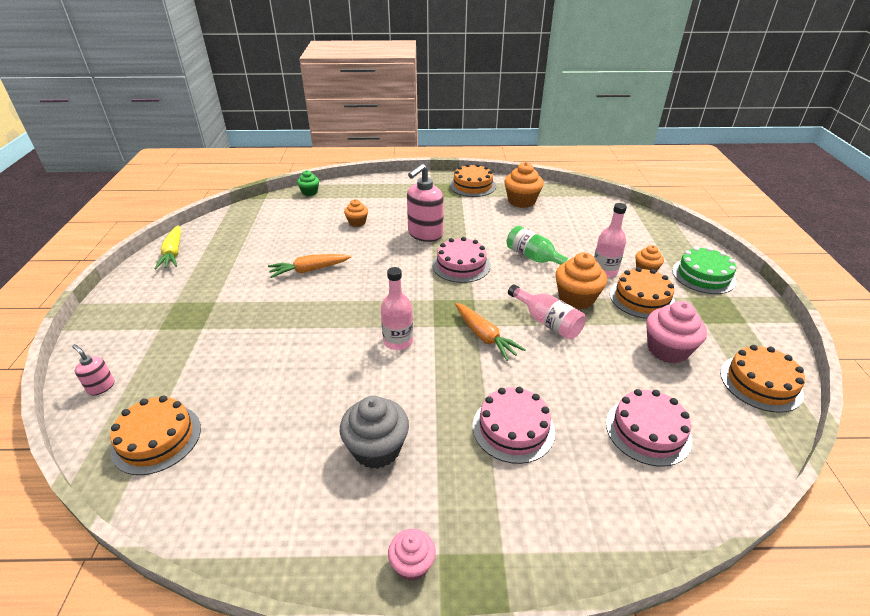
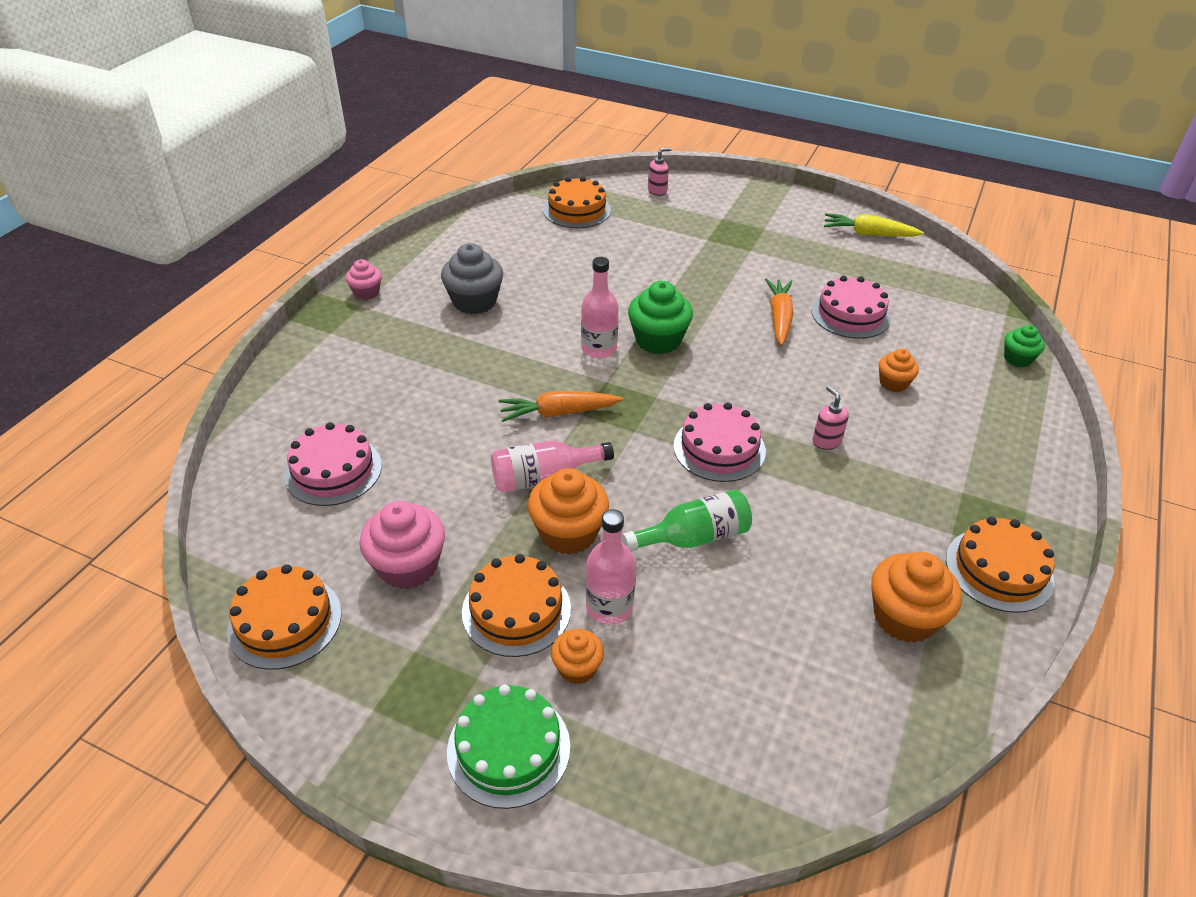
camera: 115 degrees right, 5 degrees up
(369, 315) = (658, 340): none -> green cupcake
(425, 234) = (826, 441): pink soap dispenser -> pink soap dispenser, size x0.49
(513, 428) = (423, 382): pink cake -> pink cake (850, 314)

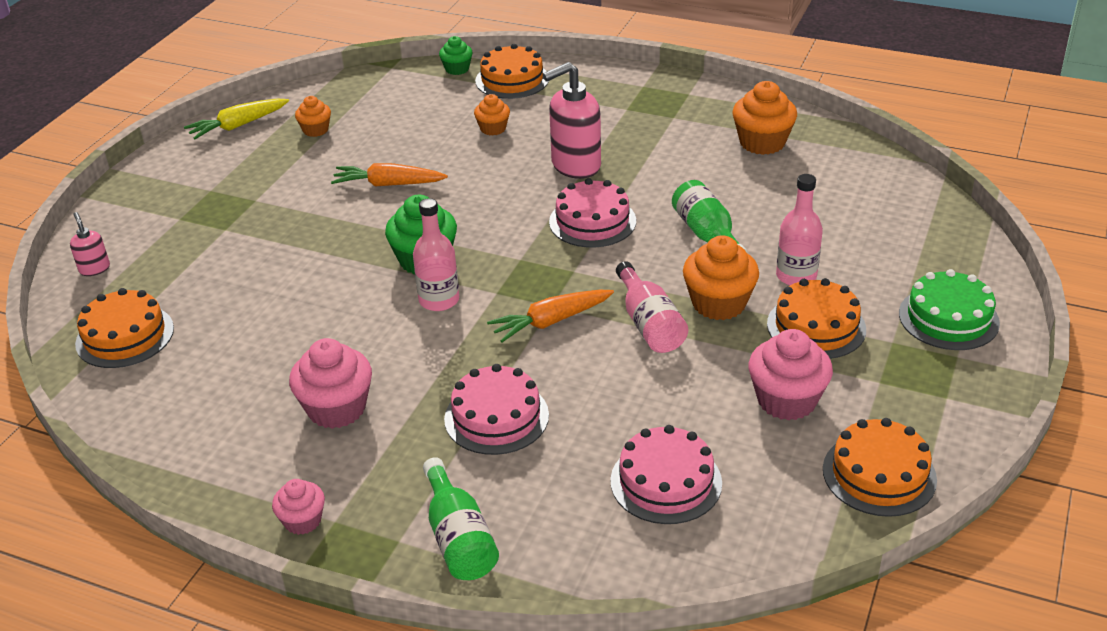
camera: 90 degrees left, 5 degrees down
(321, 359) = (459, 538): none -> green bottle
(474, 301) = (336, 408): grey cupcake -> pink cupcake
(558, 413) = (551, 321): orange carrot -> orange carrot turned 75 degrees clockwise
(577, 668) = (862, 289): orange cupcake -> orange cupcake (315, 130)
(826, 441) = (575, 166): pink soap dispenser -> pink soap dispenser, size x2.06
(850, 314) = (385, 144): pink cake -> pink cake (496, 417)
(868, 234) = (238, 126): yellow carrot -> yellow carrot turned 45 degrees clockwise
(999, 569) = (705, 102): orange cake -> orange cake (512, 80)

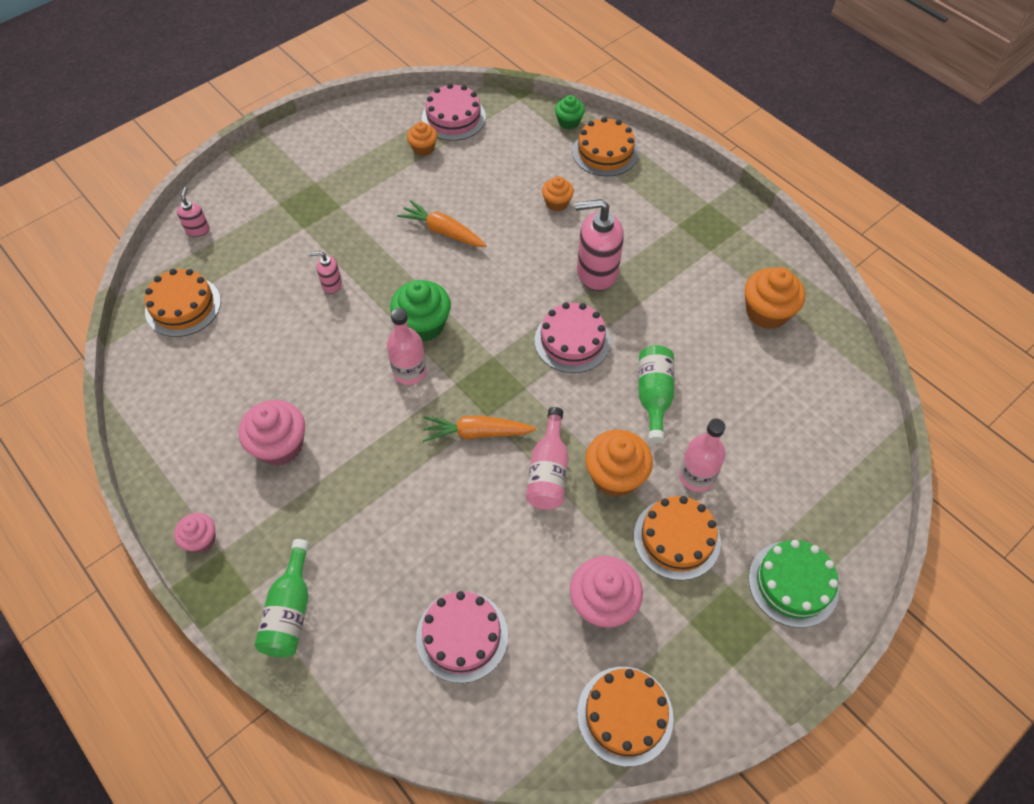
camera: 25 degrees right, 20 degrees up
(238, 126) = (371, 120): yellow carrot -> none
(294, 262) = (331, 284): none -> pink soap dispenser
(496, 417) = (381, 509): pink cake -> pink cake (453, 117)

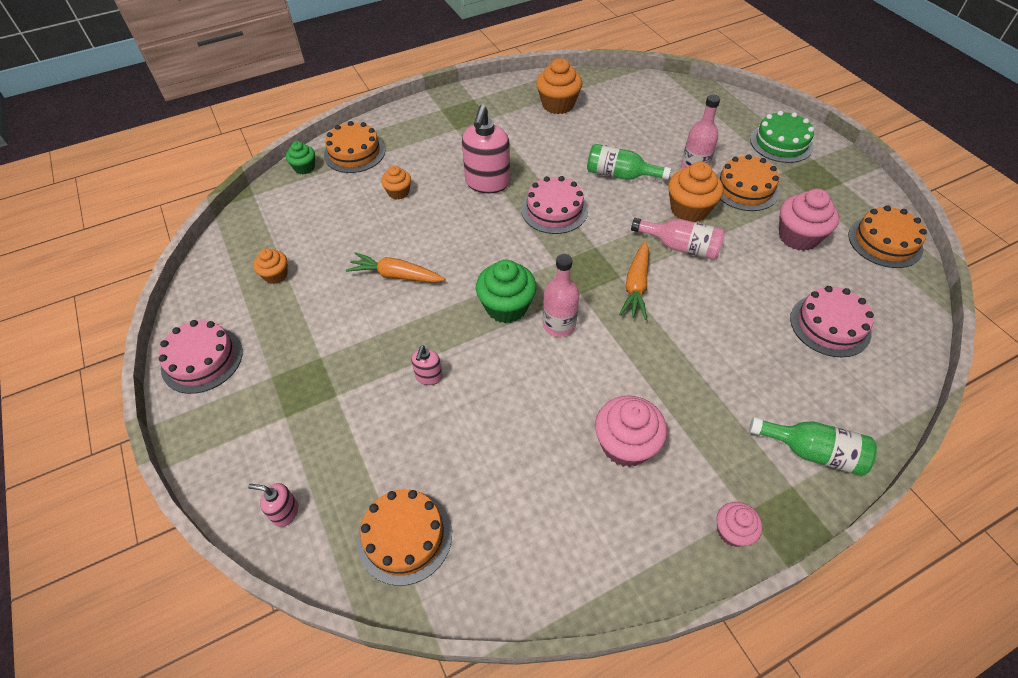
camera: 75 degrees left, 5 degrees down
(443, 231) = (396, 275): orange carrot -> orange carrot turned 60 degrees clockwise
(453, 117) = (247, 245): pink cake -> pink cake (202, 359)

